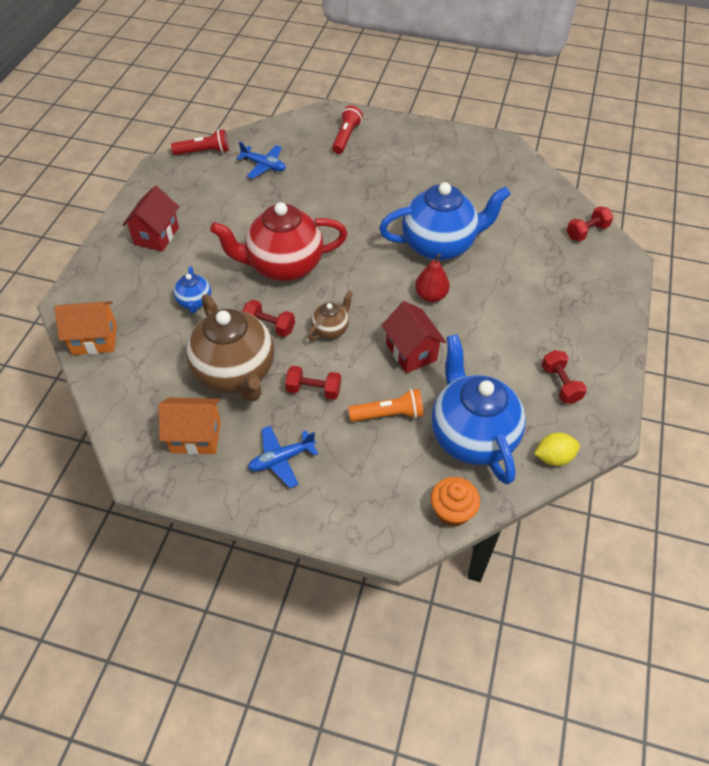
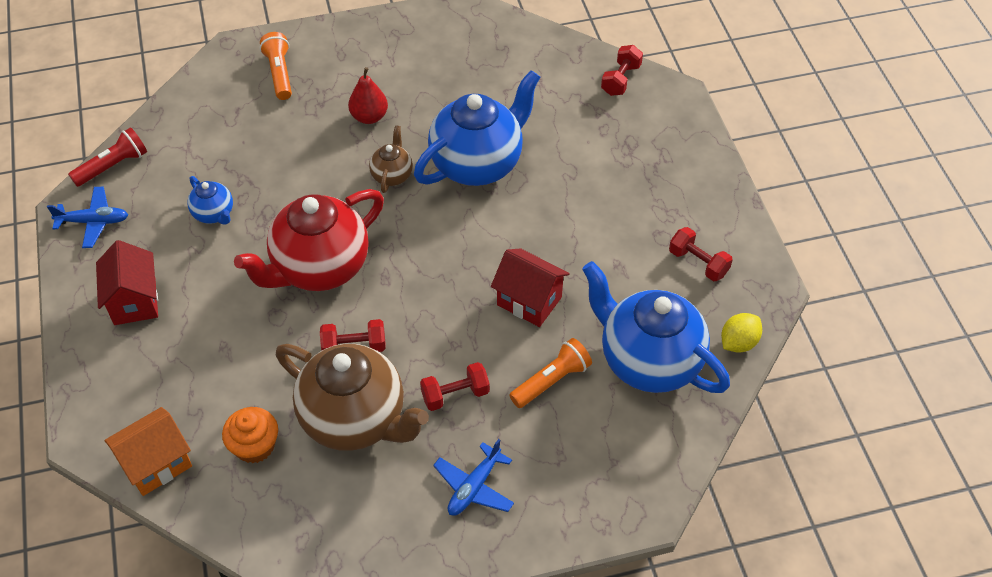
camera: 30 degrees left, 0 degrees up
(194, 302) = (245, 360): blue teapot -> blue teapot (214, 214)
(196, 437) = (363, 512): orange house -> none
(264, 166) = (204, 152): blue plane -> blue plane (93, 222)
(330, 329) = (426, 317): brown teapot -> brown teapot (392, 175)
(346, 137) = (279, 74): red flashlight -> orange flashlight
(431, 296) = (507, 227): red pear -> red pear (369, 117)
(452, 511) = (679, 447): orange cupcake -> orange cupcake (255, 446)

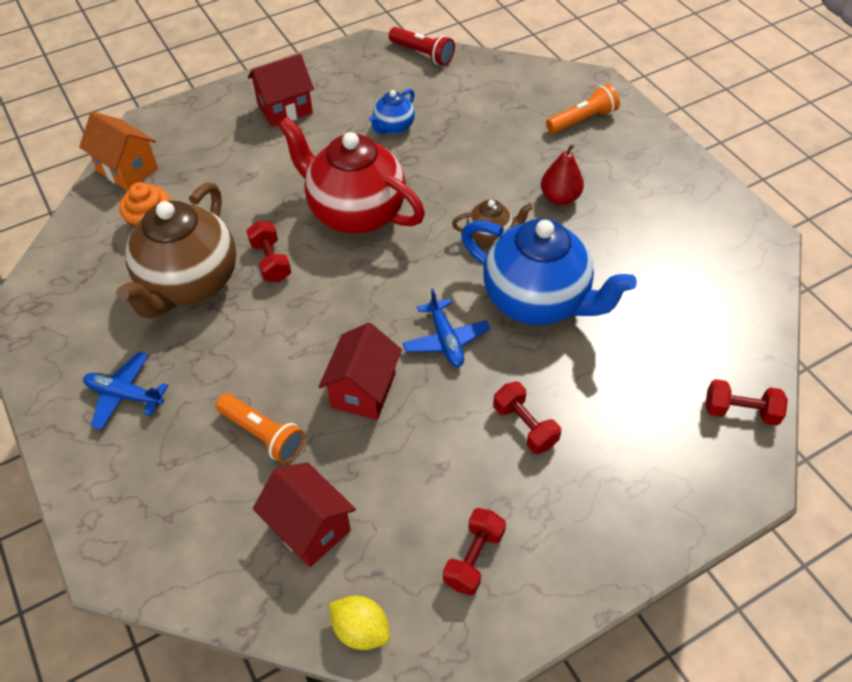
camera: 75 degrees right, 0 degrees up
(93, 222) = (359, 62): blue plane -> blue plane (445, 340)
(455, 394) = (230, 353): red dumbbell -> red dumbbell (524, 426)
(648, 361) = (310, 528): blue teapot -> red house

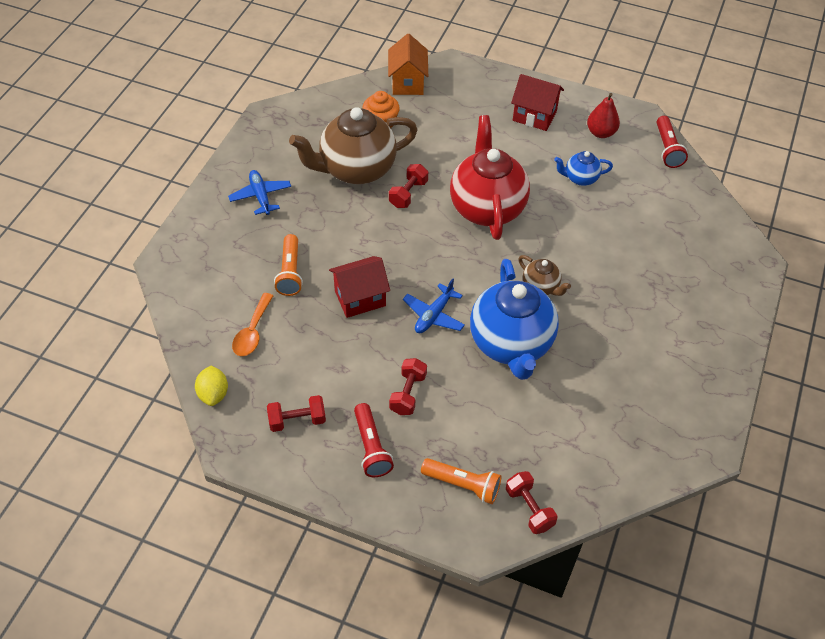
camera: 50 degrees right, 0 degrees up
(310, 528) = (252, 332): red house -> orange spoon
(559, 198) = (615, 305): red pear -> red pear (601, 133)
(566, 505) = (371, 447): none -> red flashlight
(582, 120) = (706, 275): orange flashlight -> orange flashlight (462, 485)

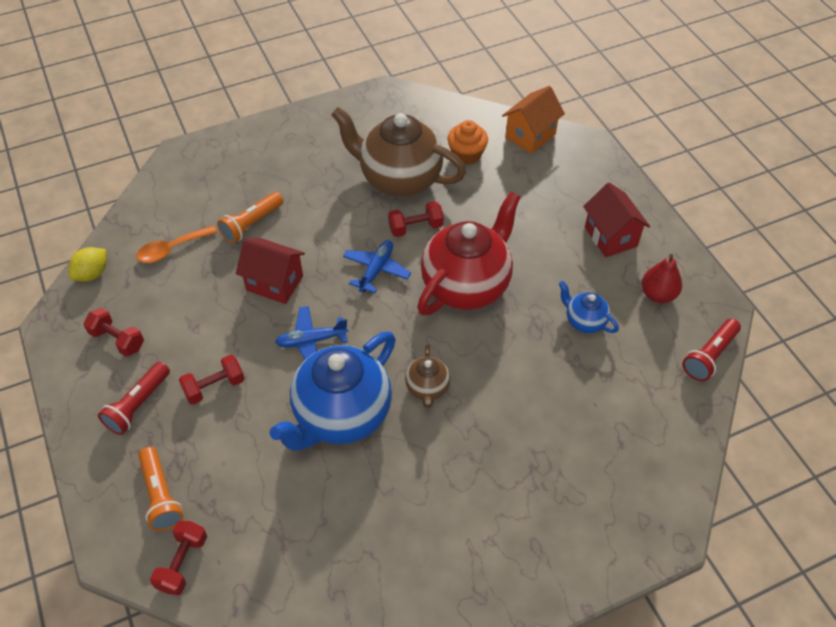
camera: 45 degrees right, 0 degrees up
(261, 196) = (303, 151): blue plane -> blue plane (376, 270)

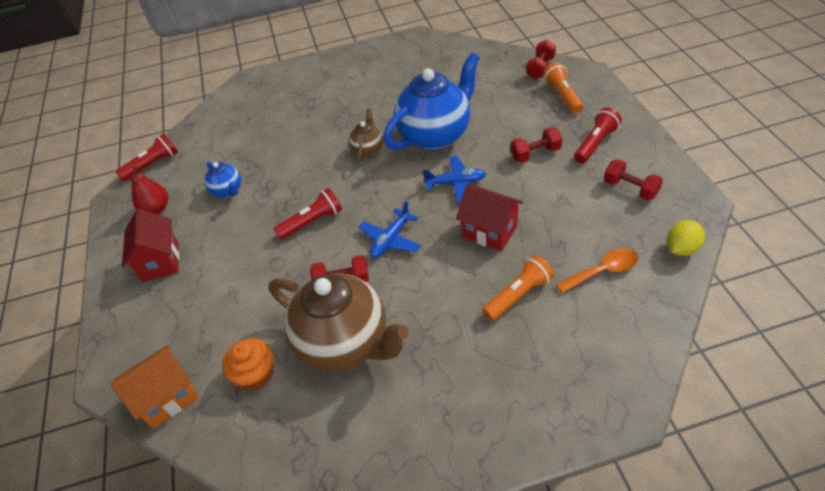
camera: 165 degrees left, 5 degrees down
(466, 286) = (312, 222): red teapot -> red flashlight

